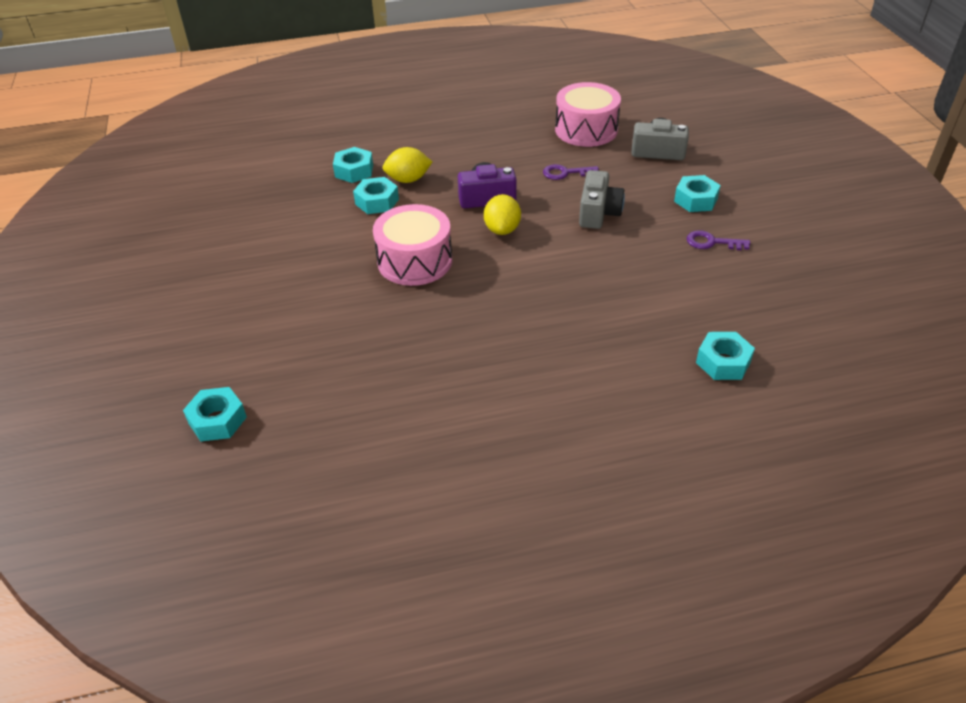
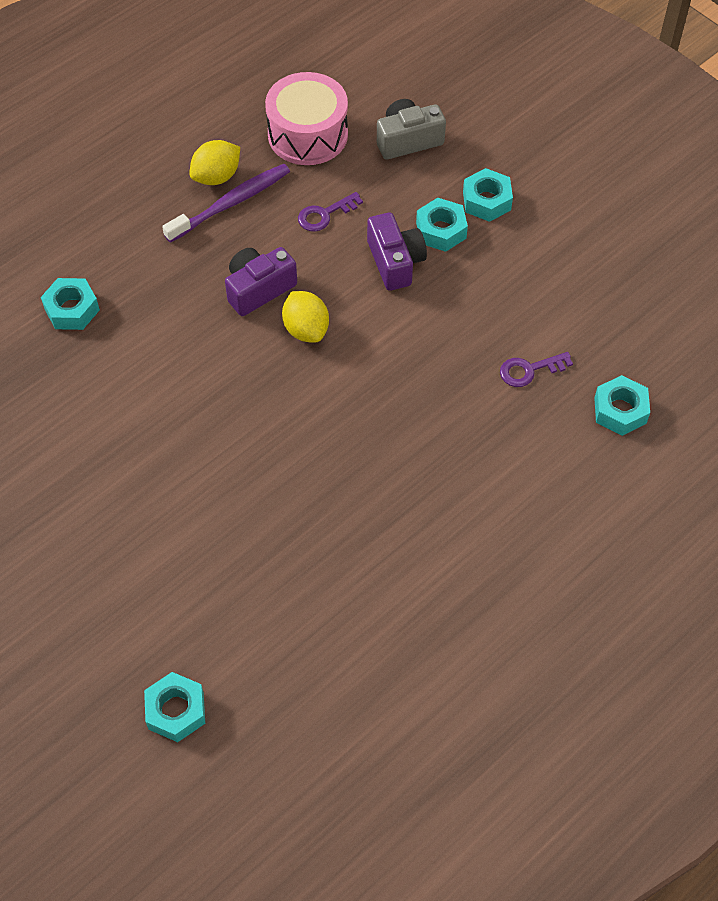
camera: 30 degrees left, 15 degrees up
(377, 201) = (134, 346): turquoise nut -> turquoise nut (441, 230)
(408, 179) = (148, 297): yellow lemon -> yellow lemon (216, 177)
(415, 261) = (238, 415): pink drum -> none
(504, 149) = (231, 203): none -> purple toothbrush
(598, 213) = (395, 262): grey camera -> purple camera
(712, 242) = (533, 257): purple key -> purple key (529, 370)

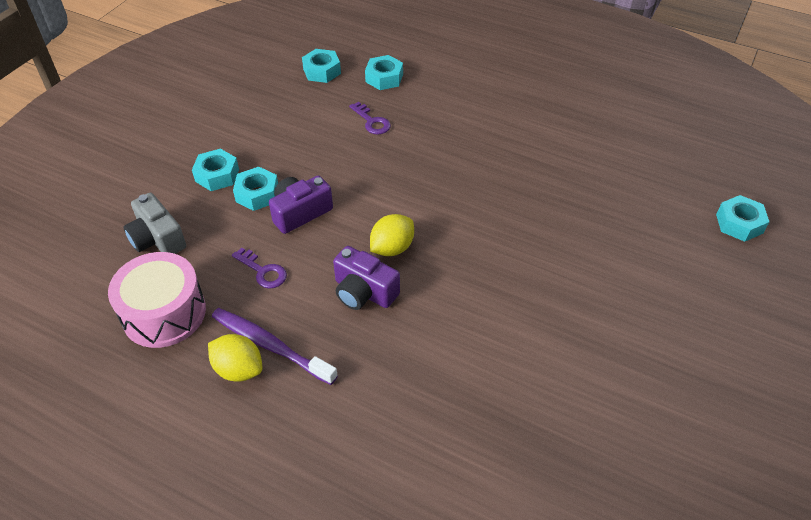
camera: 110 degrees left, 10 degrees down
(72, 309) = (450, 432): turquoise nut -> turquoise nut (322, 71)

